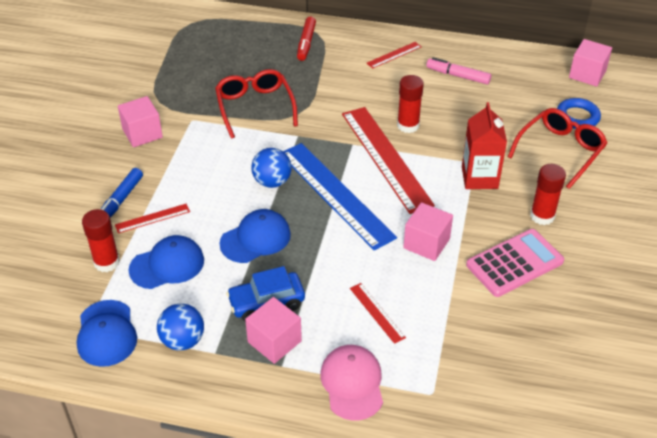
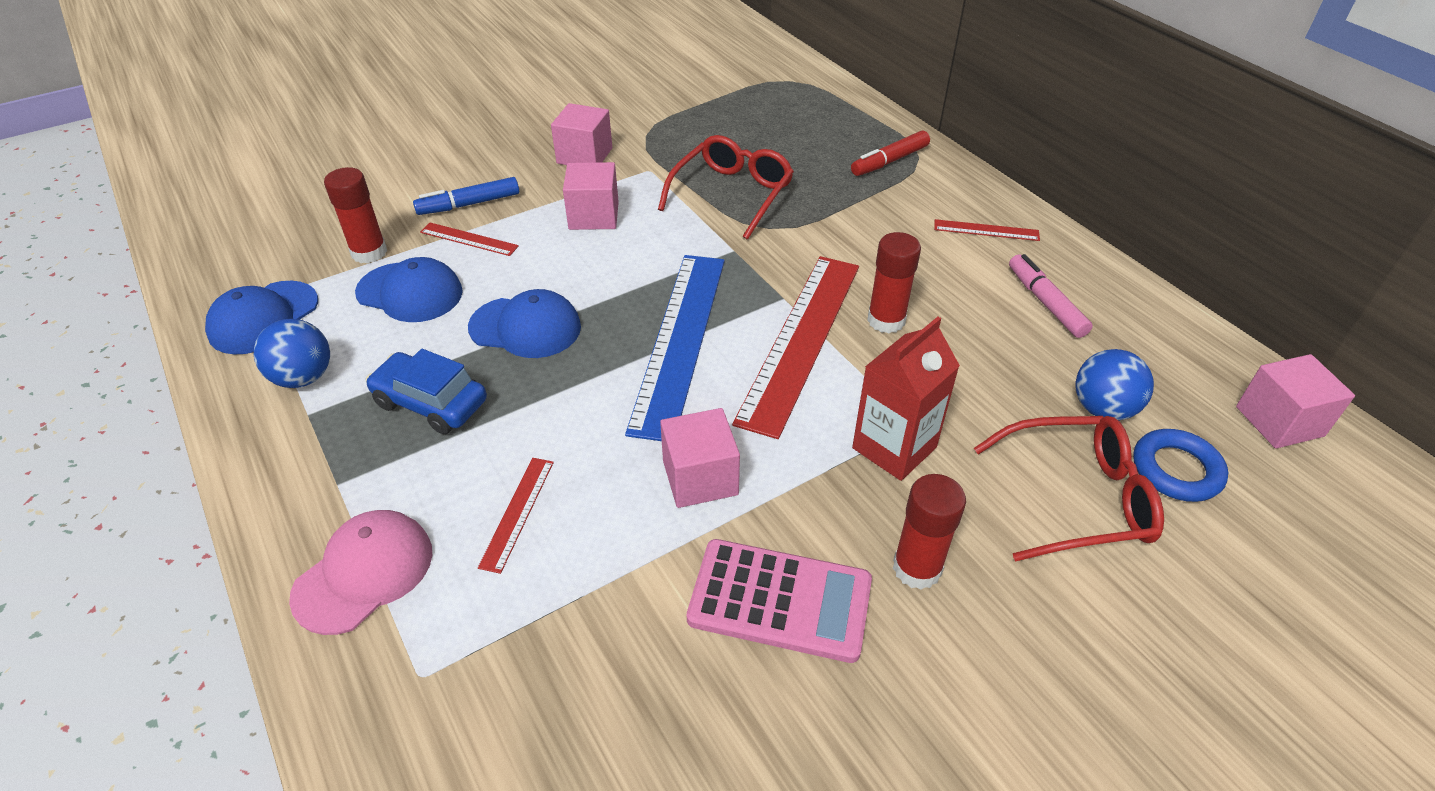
camera: 45 degrees right, 0 degrees up
(272, 182) = (633, 280): blue ball -> blue ball (1102, 409)
(274, 341) = (372, 451): pink cube -> pink cube (594, 216)

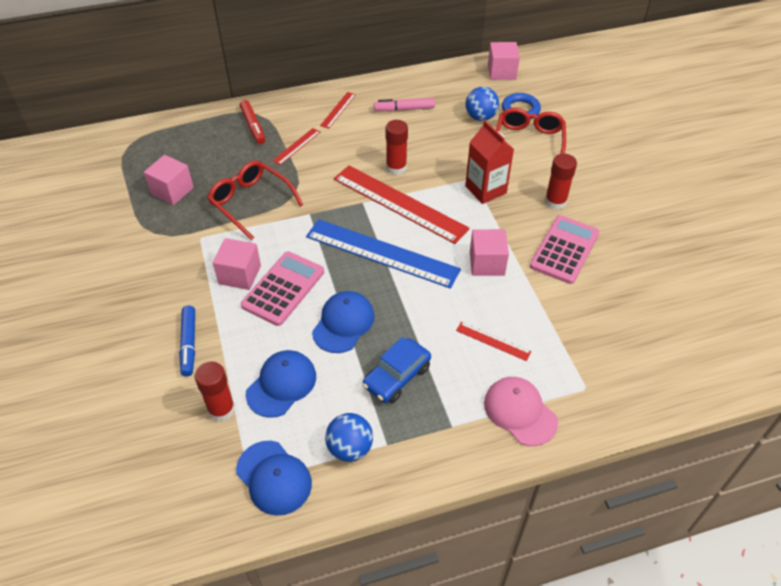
camera: 75 degrees left, 5 degrees up
(469, 239) = (234, 347): red ruler -> red ruler (296, 146)
(578, 258) = (283, 289): none -> pink calculator
(584, 156) = (161, 270): pink cube -> pink cube (172, 191)

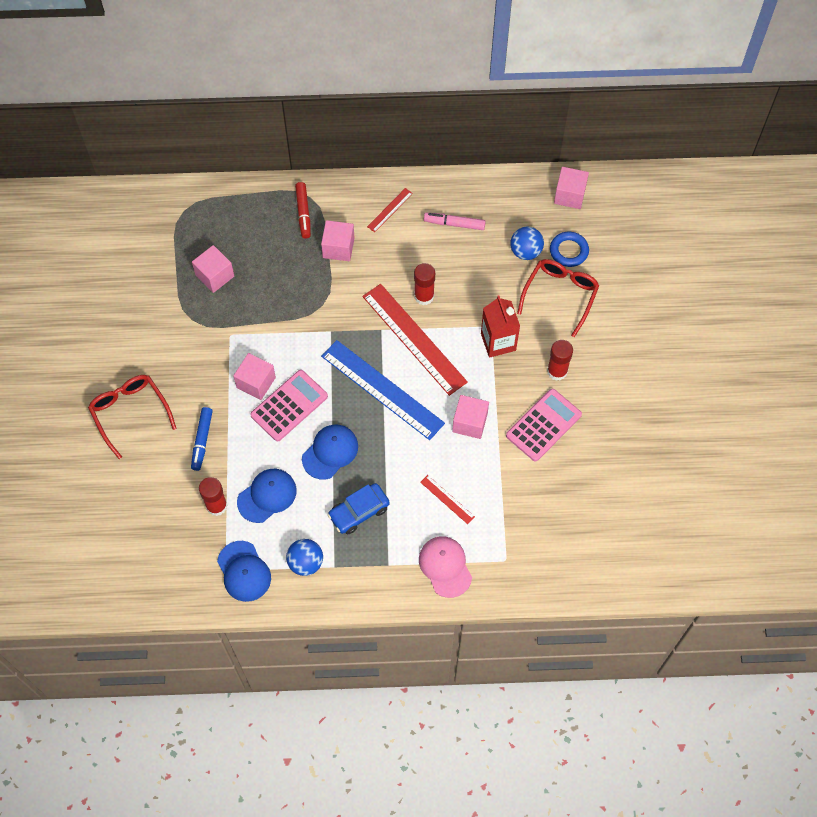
camera: 15 degrees right, 15 degrees up
(251, 202) = (282, 306): red glasses -> red glasses (130, 413)
(296, 146) = (338, 248): red ruler -> pink cube

